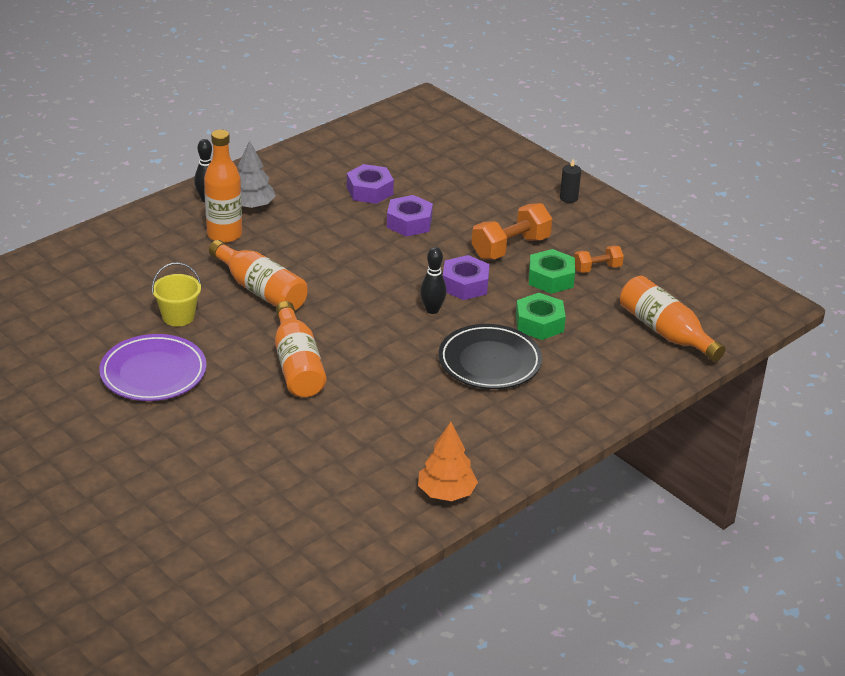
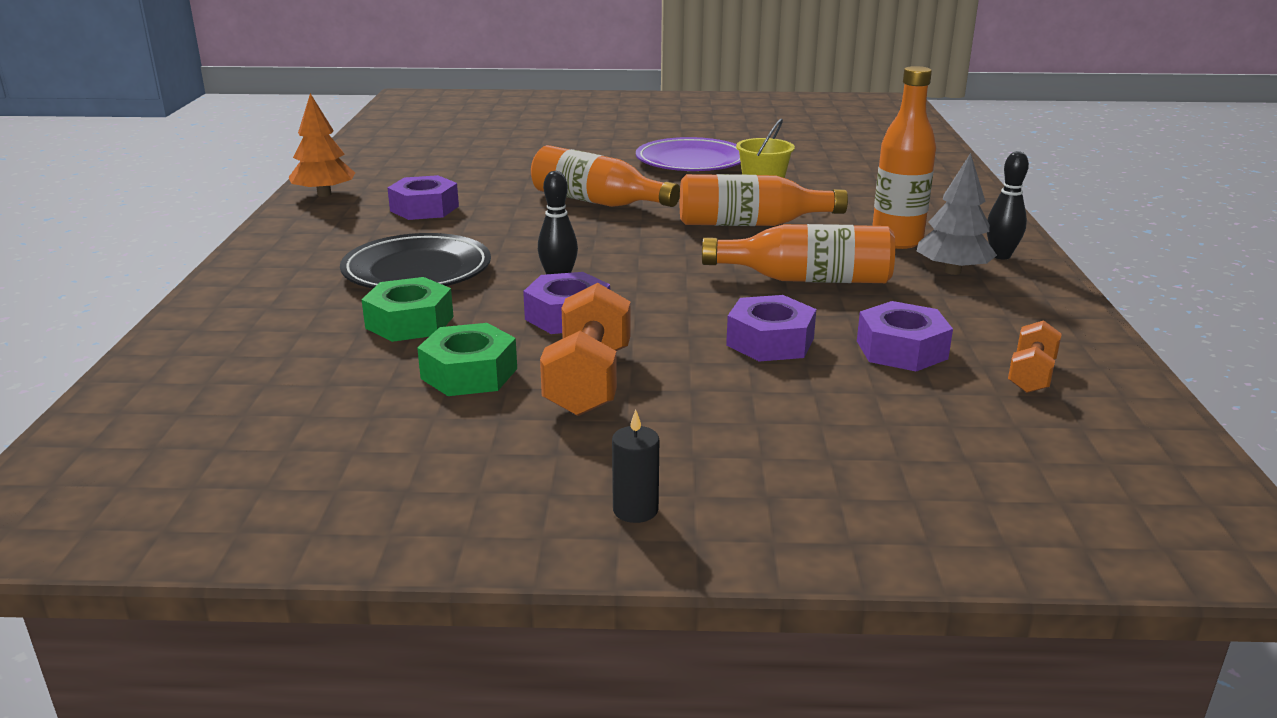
camera: 135 degrees right, 10 degrees down
(406, 427) = (424, 208): none -> purple nut
(597, 268) = (417, 420): orange dumbbell -> orange dumbbell (1031, 375)
(665, 332) = (207, 390): orange bottle -> orange bottle (807, 279)

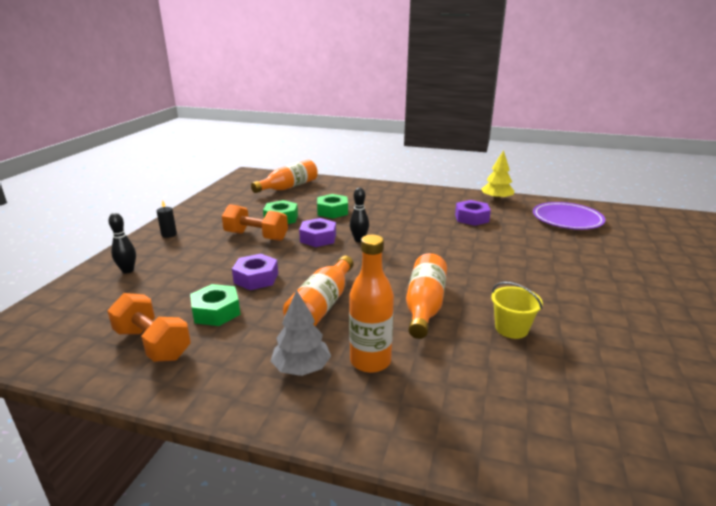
camera: 105 degrees right, 0 degrees up
(324, 194) = (496, 199): orange tree -> yellow tree
(417, 271) = (386, 214): black plate -> none
(597, 202) = (479, 261): orange bottle -> orange bottle (288, 187)
(691, 162) = (581, 308): purple plate -> purple plate (567, 219)
(901, 350) = (216, 312): purple nut -> green nut
(1000, 256) = (316, 407): black bowling pin -> black bowling pin (128, 270)
(1031, 375) = (152, 344): orange dumbbell -> orange dumbbell, size x1.73

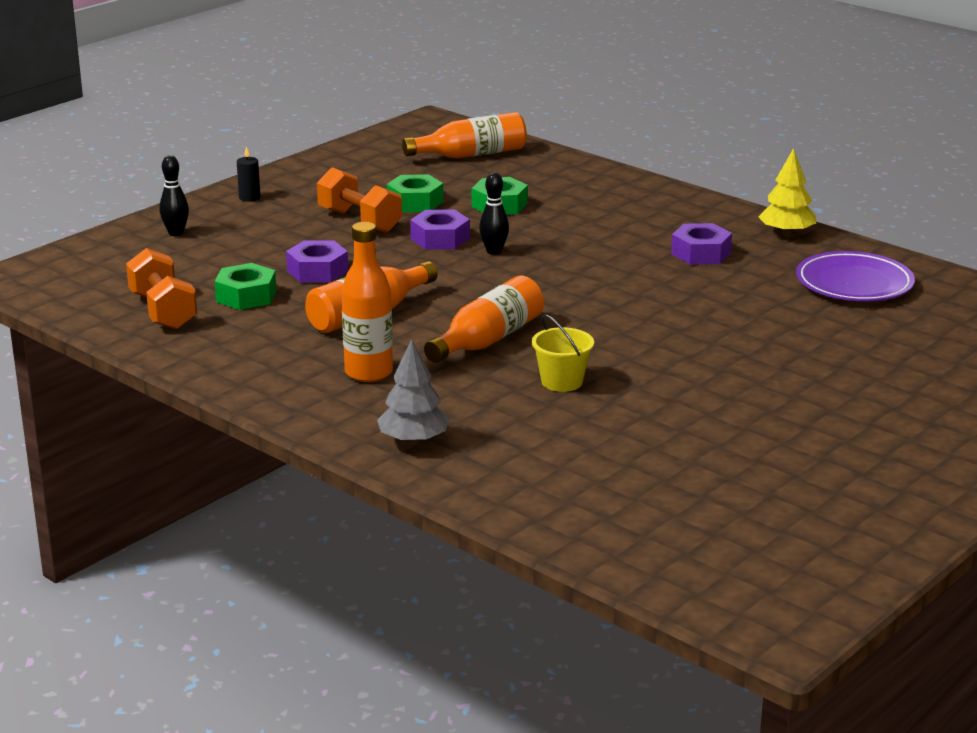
camera: 25 degrees right, 0 degrees up
(301, 368) = (293, 362): grey tree -> grey tree (413, 440)

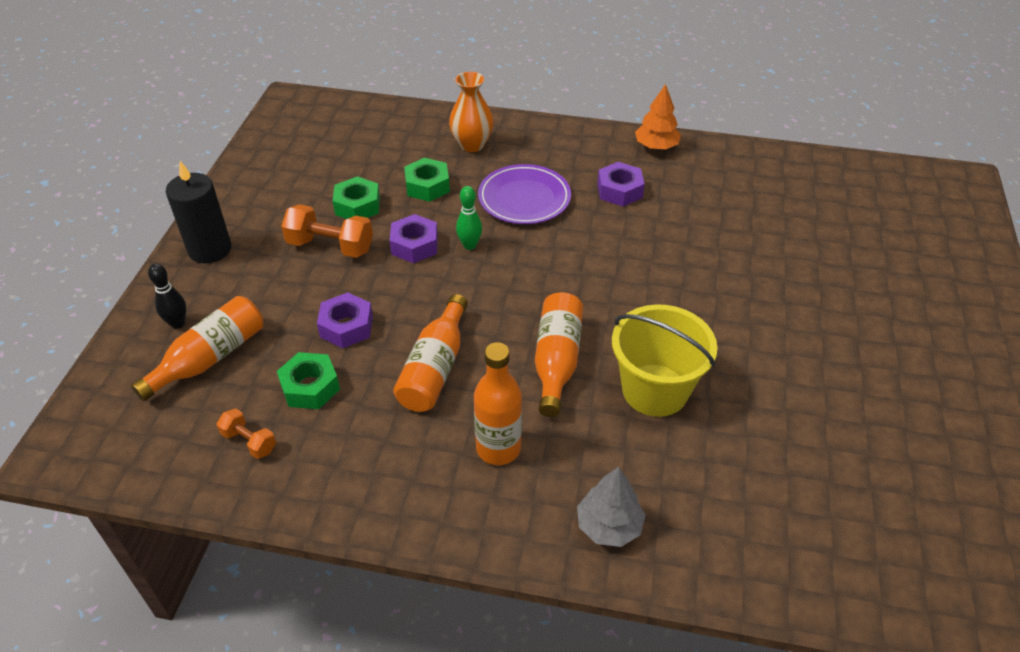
camera: 30 degrees left, 20 degrees up
(163, 311) = (249, 442): orange dumbbell -> orange dumbbell, size x0.58
(249, 197) = (210, 249): black candle -> black candle, size x2.14
(471, 155) = (356, 132): orange bottle -> orange bottle (210, 358)
(494, 251) = (469, 245): black bowling pin -> green bowling pin
(562, 382) = (655, 390): yellow bucket -> yellow bucket, size x1.82
(580, 188) = (472, 145): none -> orange vase
(786, 233) = (656, 146): yellow tree -> orange tree
(854, 283) = (747, 186): purple plate -> purple plate (524, 198)

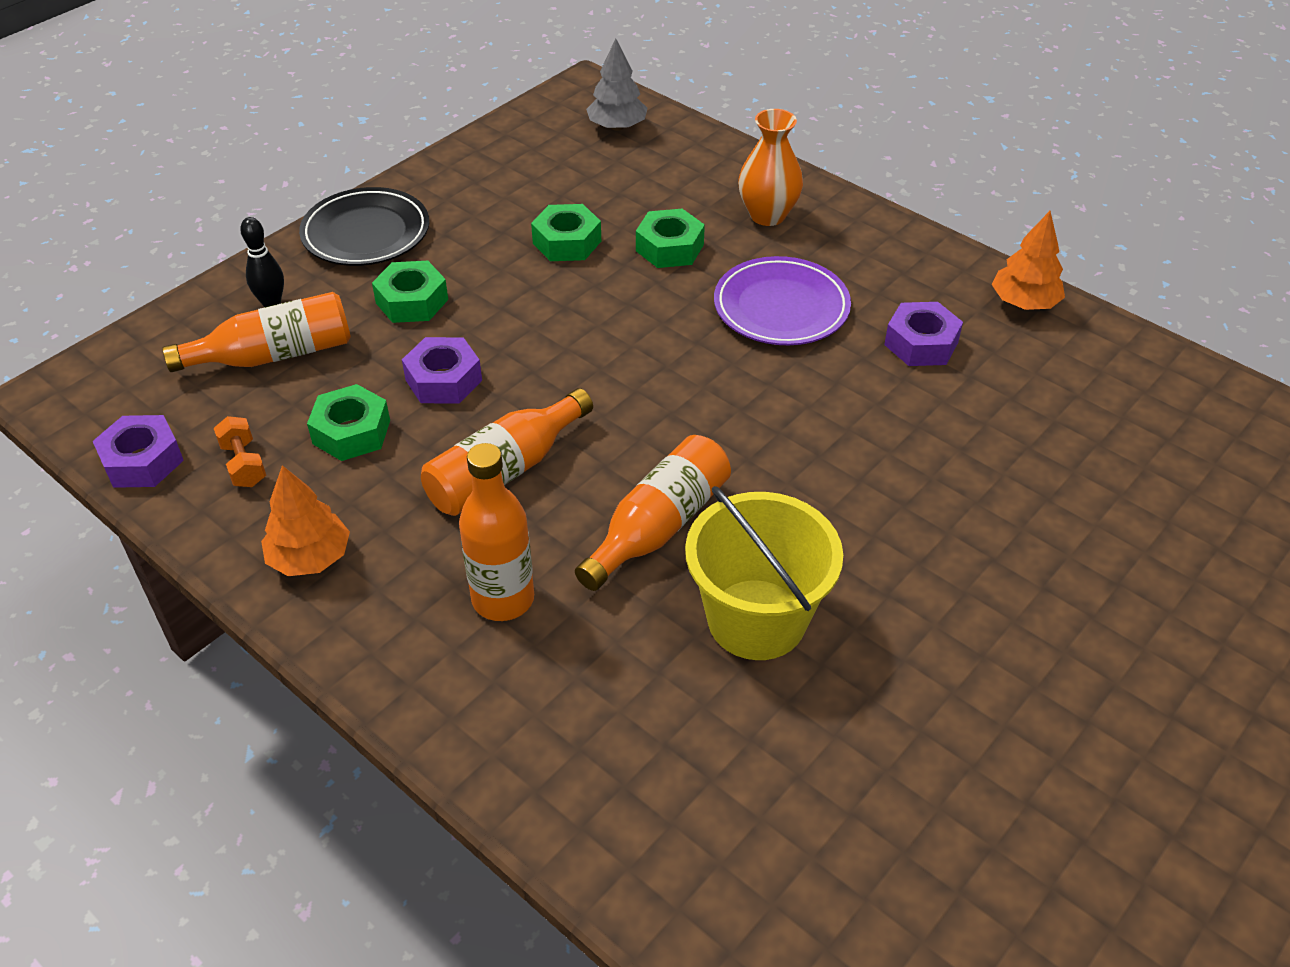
camera: 30 degrees right, 0 degrees up
(210, 249) = (366, 233): black candle -> black plate
(281, 283) = (412, 301): none -> green nut
(330, 246) = (498, 279): orange dumbbell -> none
(349, 482) = (310, 557): none -> orange tree
(414, 245) = (597, 314): purple nut -> purple nut (142, 461)
(469, 245) = (664, 340): green bowling pin -> none
(609, 526) = (560, 756): grey tree -> grey tree (617, 127)

